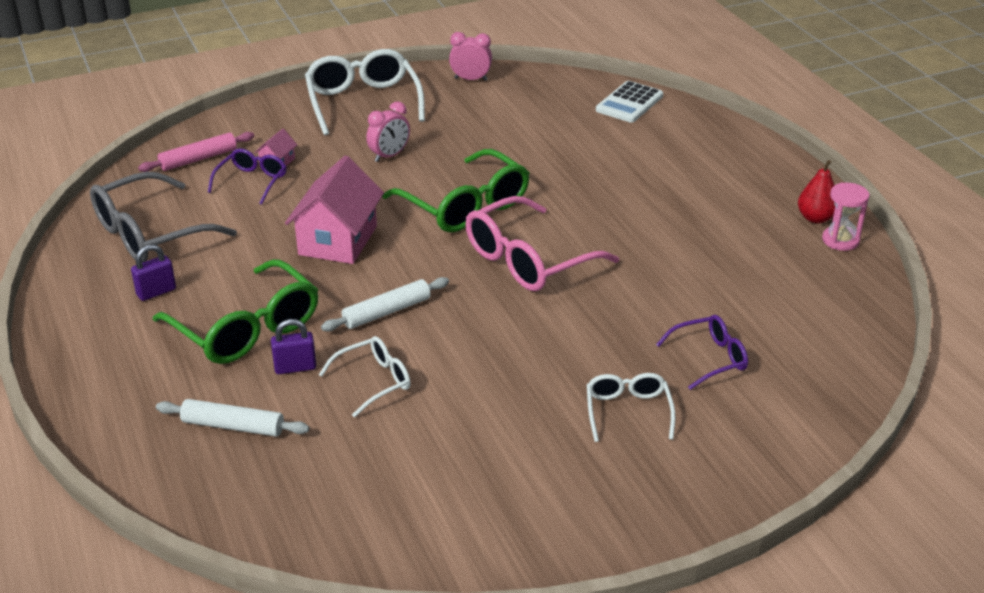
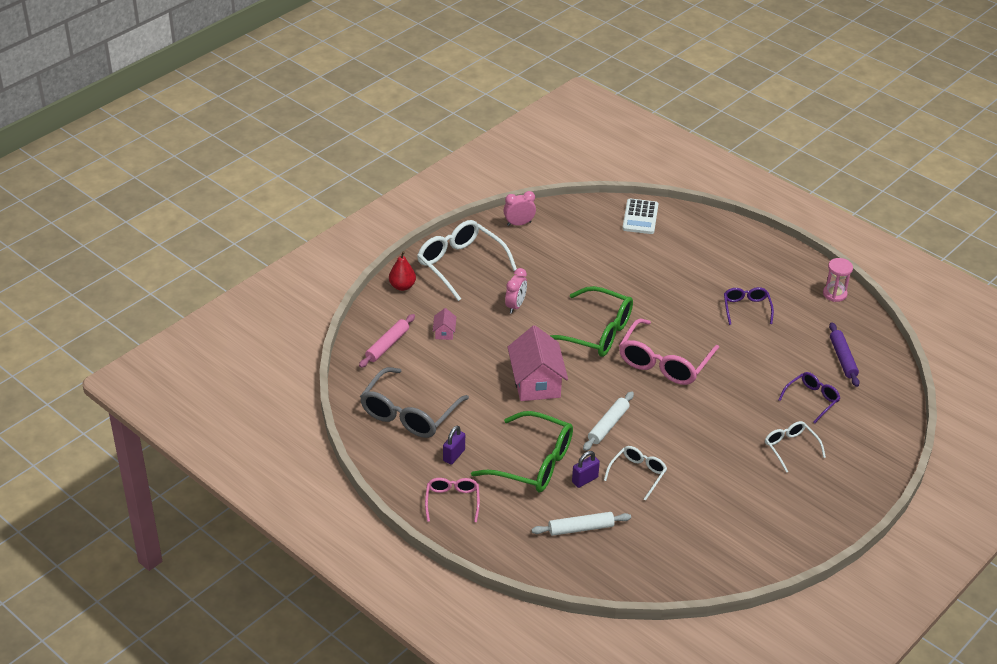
camera: 25 degrees left, 5 degrees up
(101, 343) = (452, 501): none -> pink glasses
(252, 181) = (441, 353): purple glasses -> purple glasses (746, 308)
(796, 319) = (842, 358): none -> purple rolling pin
(815, 218) = (811, 281): red pear -> red pear (402, 286)

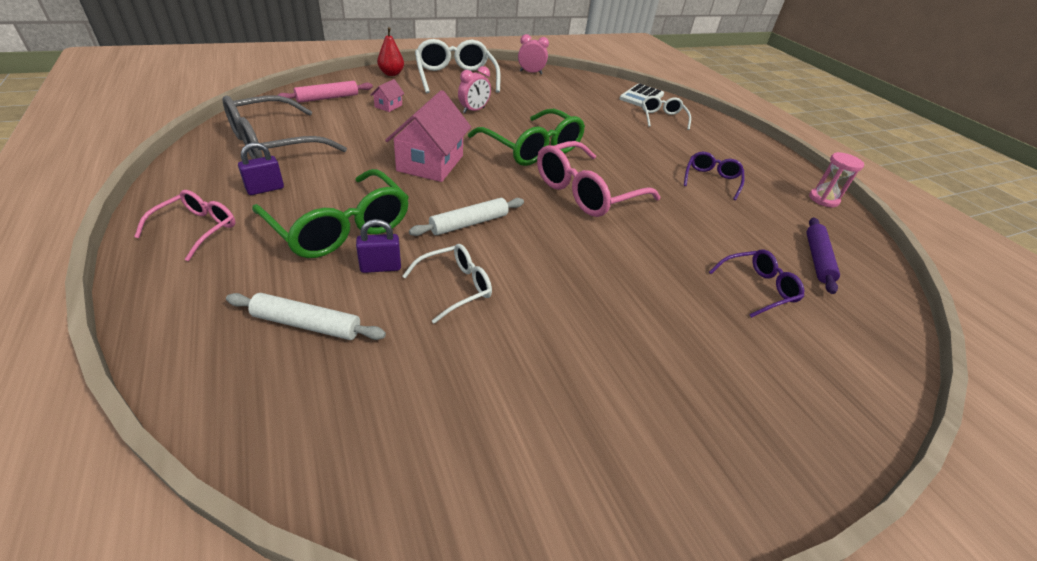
camera: 20 degrees right, 0 degrees up
(790, 448) = (699, 336): white glasses -> white glasses (662, 118)

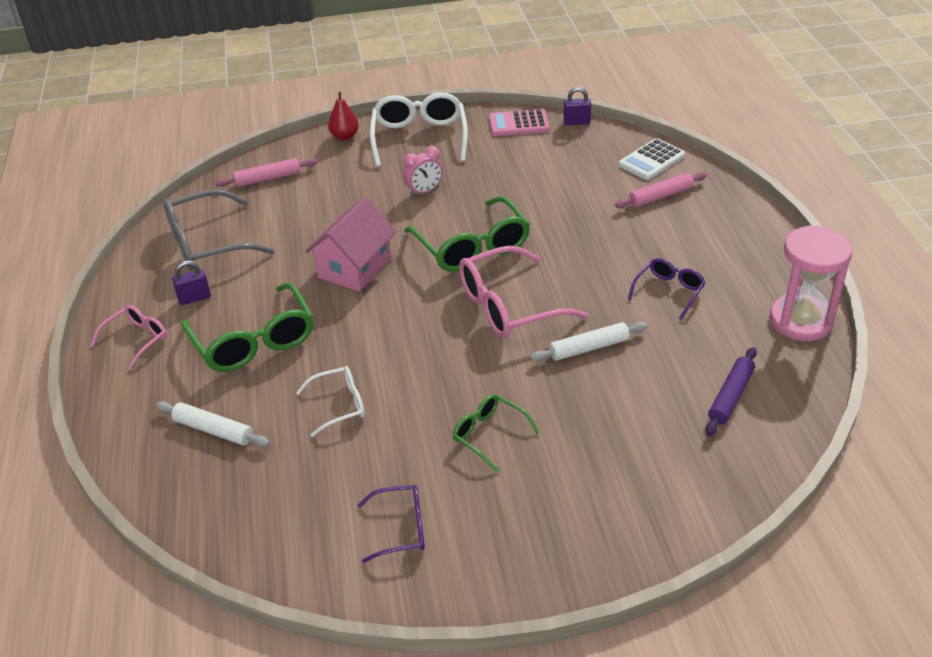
camera: 20 degrees right, 0 degrees up
(380, 267) = (280, 383): purple padlock -> purple padlock (576, 122)
(388, 106) = (330, 188): pink house -> none
(469, 223) = (372, 341): white rolling pin -> white rolling pin (588, 348)
(531, 72) = (518, 124): pink clock -> pink calculator
(626, 307) = (489, 435): none -> green glasses
(662, 118) = (660, 196): white glasses -> pink rolling pin
(758, 288) = (637, 424): purple glasses -> purple glasses (401, 528)
(823, 199) = (800, 321): pink hourglass -> pink hourglass, size x1.80

